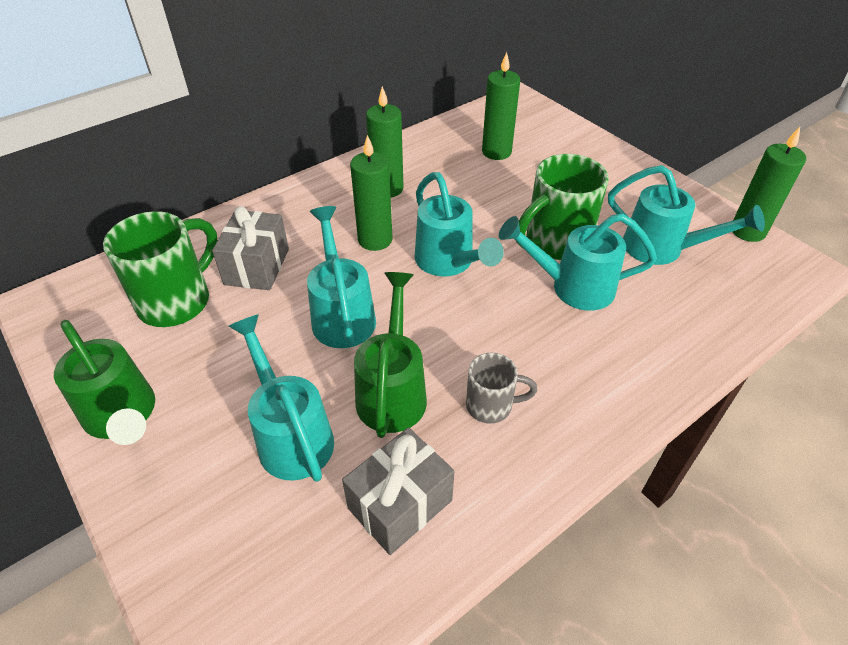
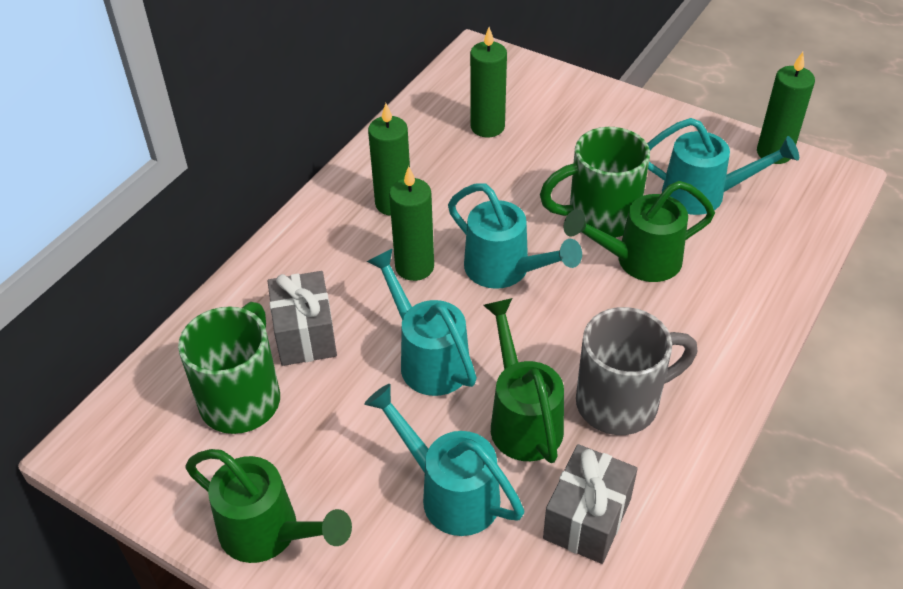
camera: 20 degrees left, 0 degrees up
(491, 405) = (621, 402): grey mug -> grey mug, size x1.79
(555, 242) = (599, 217): green mug -> green mug turned 45 degrees clockwise
(573, 287) = (639, 261): turquoise watering can -> green watering can

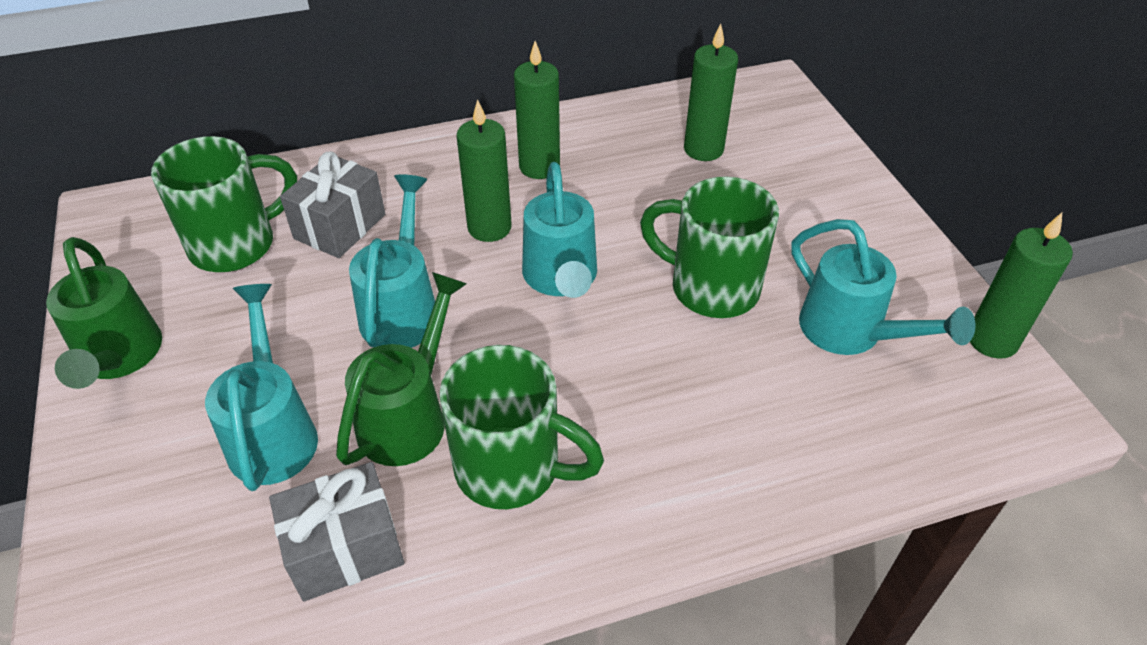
camera: 40 degrees right, 0 degrees up
(621, 402) = (512, 469): grey mug -> green mug
(639, 261) = (699, 351): green watering can -> none

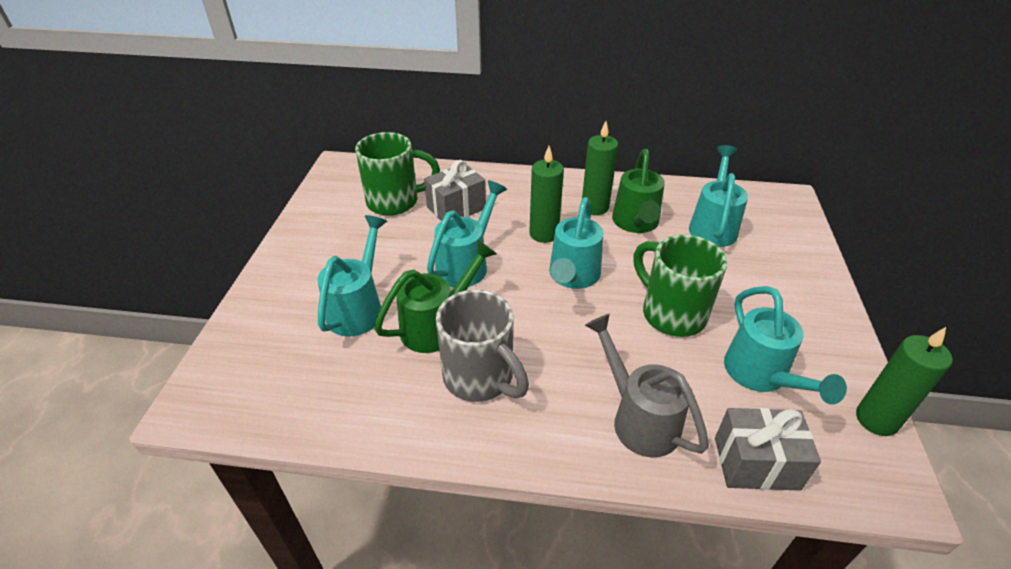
camera: 25 degrees right, 5 degrees down
(119, 358) = (304, 242): green watering can -> green watering can (636, 223)
(345, 549) = (361, 386): grey gift -> grey gift (756, 463)
(512, 469) = (480, 378): green mug -> grey mug
(703, 149) = (713, 226): green candle -> turquoise watering can
(740, 443) = (639, 418): none -> grey watering can

